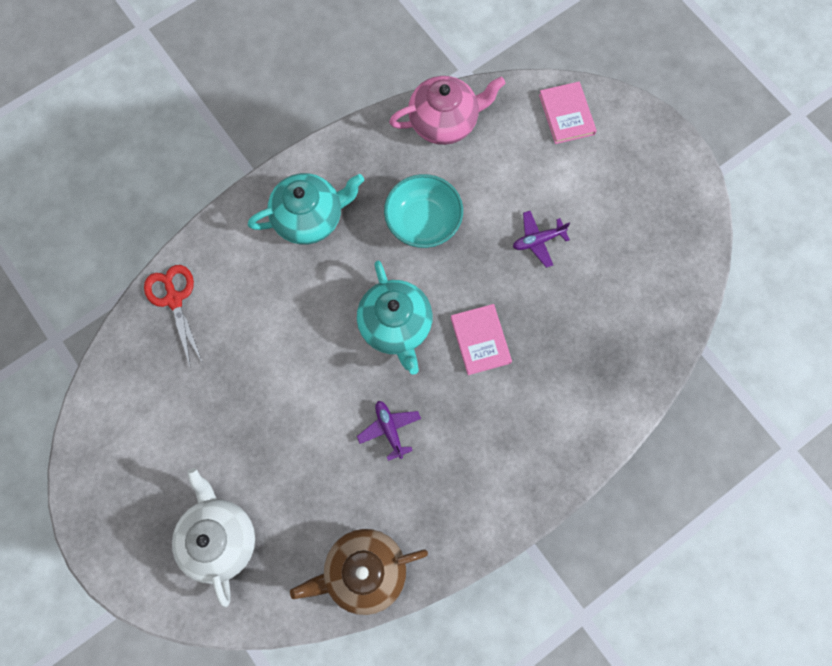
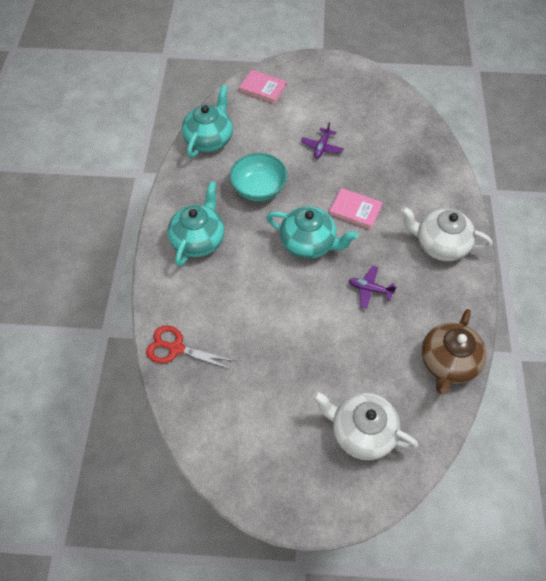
camera: 50 degrees left, 15 degrees down
(444, 121) = (209, 139): pink teapot -> turquoise teapot
(511, 462) = (440, 245): none -> white teapot

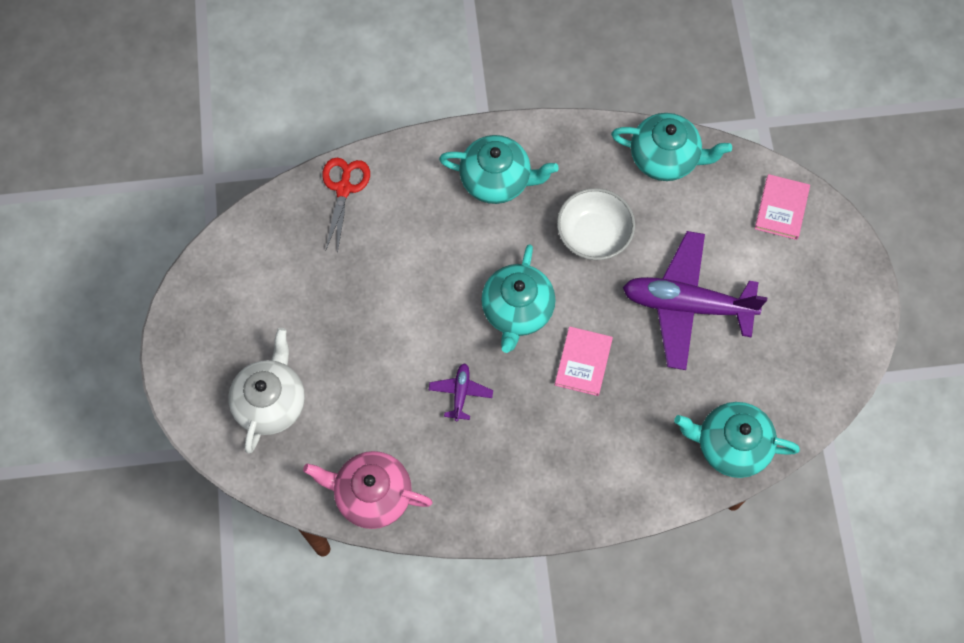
camera: 80 degrees right, 10 degrees up
(258, 188) = (593, 235): turquoise bowl -> white bowl
(322, 147) = (686, 305): purple plane -> purple plane, size x2.33
(423, 142) = (731, 445): none -> turquoise teapot
(440, 245) = (548, 477): white teapot -> none
(448, 363) = (372, 495): brown teapot -> pink teapot

